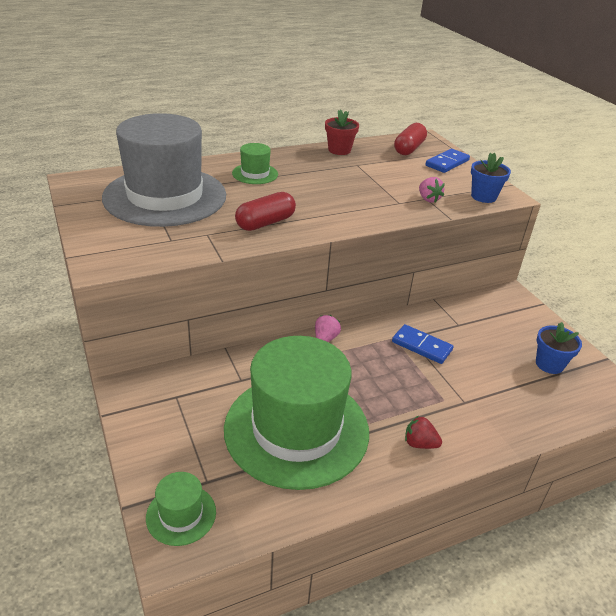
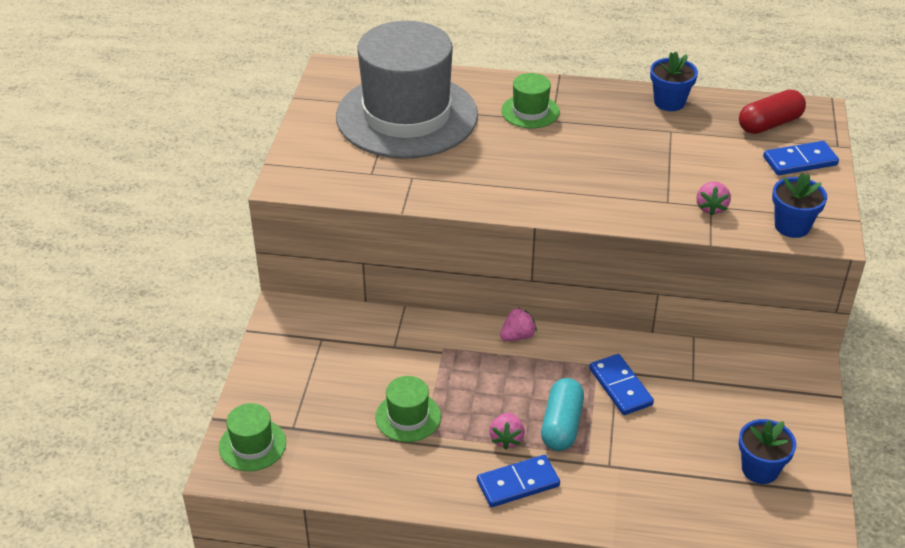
camera: 35 degrees right, 5 degrees up
(265, 223) = (484, 182): red capsule -> none
(296, 429) = (408, 417): green hat -> green hat, size x0.41
(339, 150) = (669, 102): red flower pot -> blue flower pot
(382, 414) = (506, 439): none -> pink strawberry
(409, 387) = (561, 425): none -> turquoise capsule
(419, 443) = (518, 483): red strawberry -> blue domino

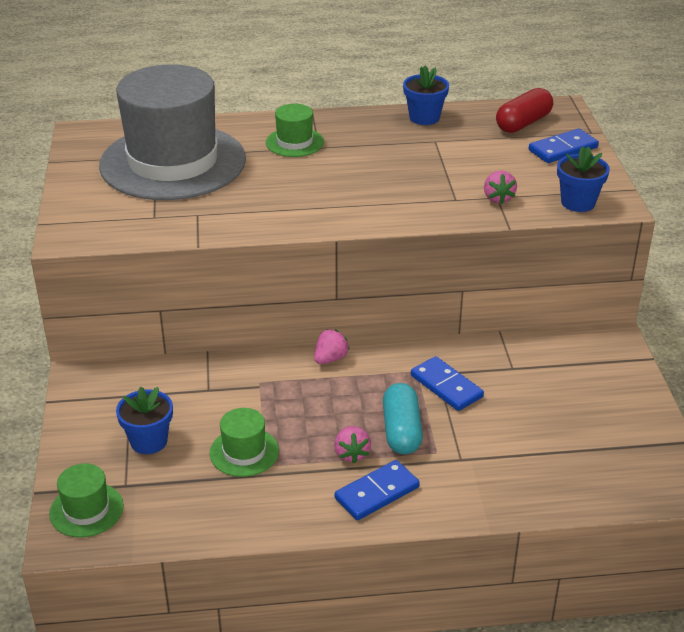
camera: 15 degrees left, 5 degrees down
(760, 469) = (604, 435): blue flower pot -> blue flower pot (149, 441)

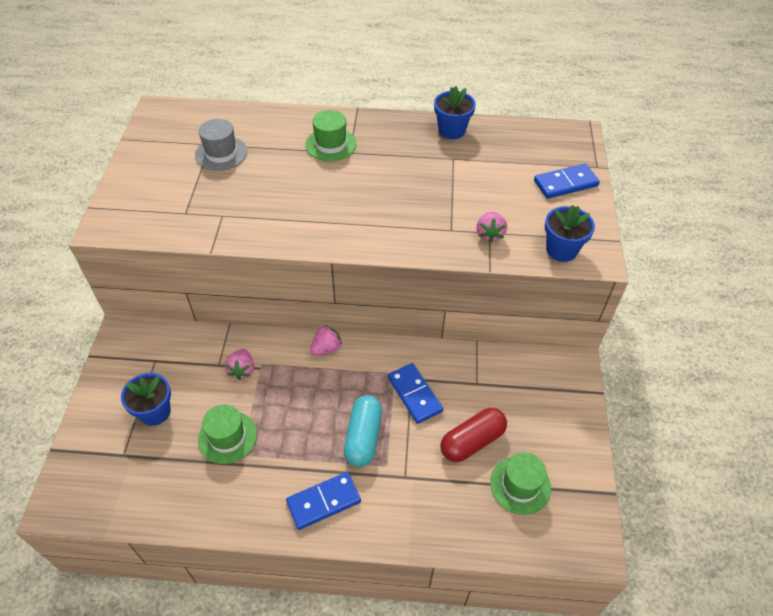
camera: 10 degrees right, 15 degrees up
(86, 510) = (84, 476): green hat -> green hat (520, 485)
(173, 162) = (221, 153): grey hat -> grey hat, size x0.41
(351, 454) = (314, 455): pink strawberry -> pink strawberry (242, 370)
(523, 123) = (538, 148): red capsule -> red capsule (472, 441)

